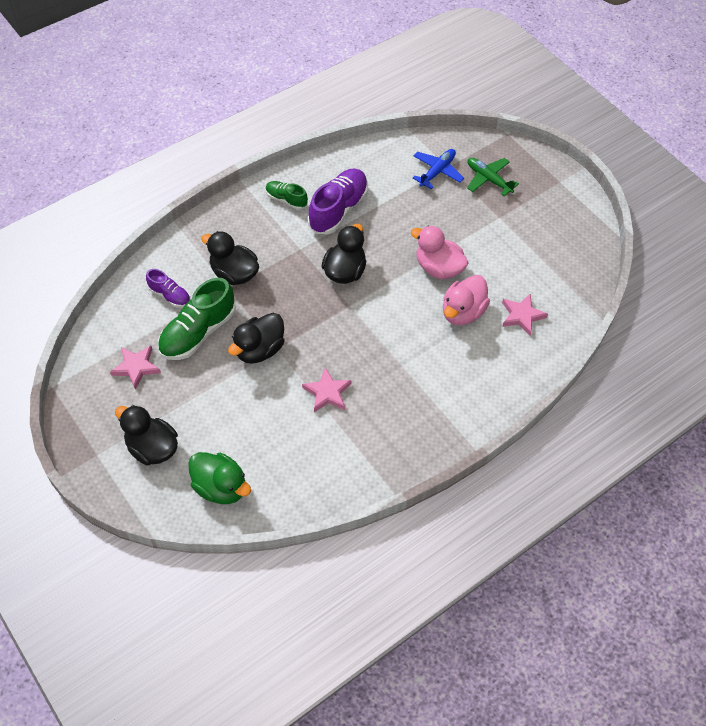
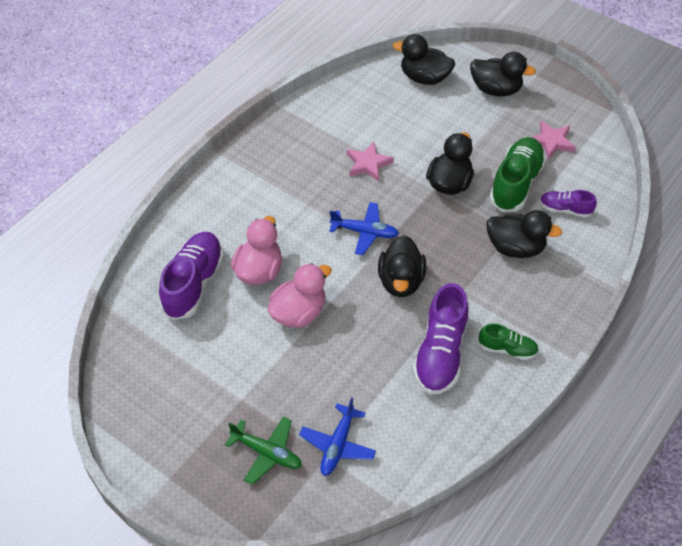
camera: 165 degrees right, 5 degrees down
(220, 487) = (424, 78): green duck -> black duck
(358, 322) = (365, 232): none -> blue plane
(438, 268) = (299, 313): pink duck -> pink duck turned 60 degrees counterclockwise
(522, 316) = (194, 283): pink star -> purple shoe

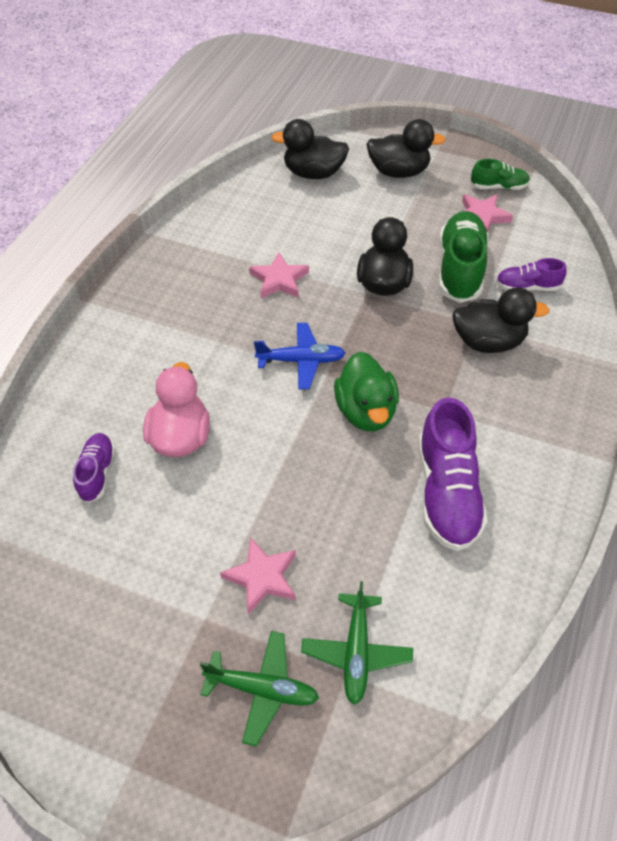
camera: 15 degrees left, 0 degrees up
(194, 283) = (97, 473): purple shoe -> purple shoe, size x0.55
(288, 381) = (262, 577): none -> pink star
(299, 313) = (249, 481): pink duck -> none
(337, 445) = (356, 652): blue plane -> green plane
(401, 281) = (365, 411): black duck -> green duck
(507, 349) = (526, 467): green shoe -> green shoe (498, 187)

